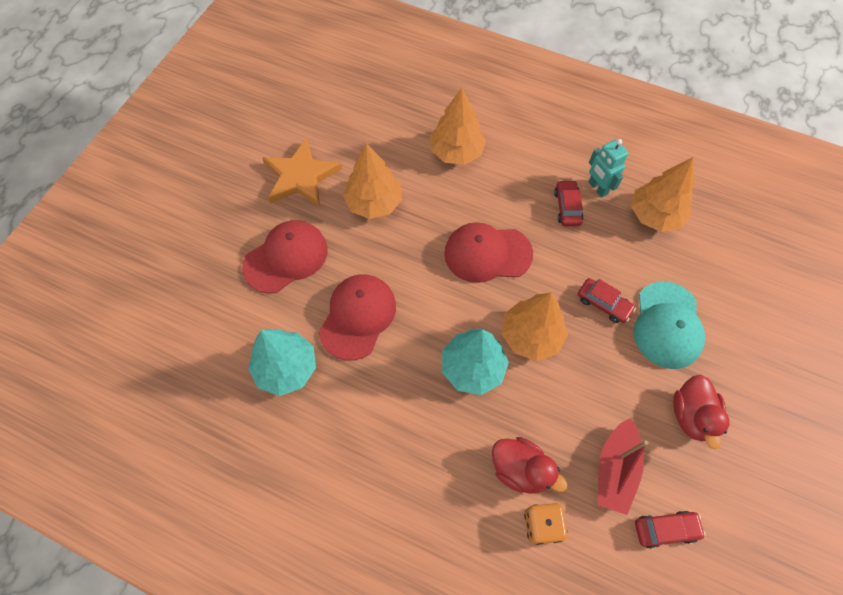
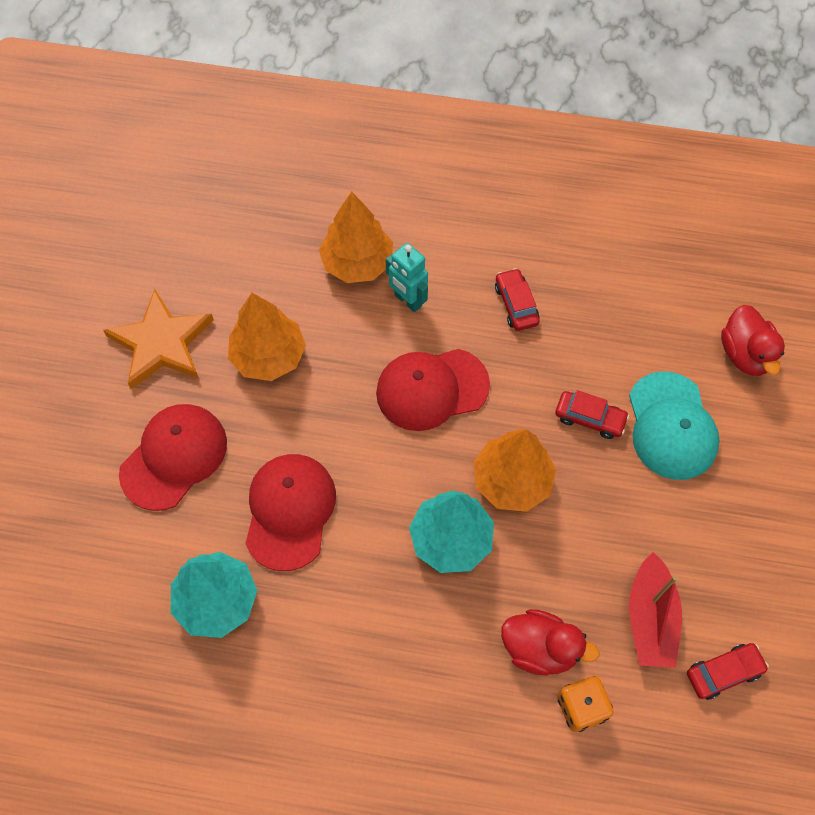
camera: 15 degrees left, 0 degrees up
(597, 188) = (547, 270): turquoise robot -> turquoise robot (407, 301)
(655, 215) = (625, 290): orange tree -> none
(691, 415) = (723, 530): red duck -> red duck (745, 354)

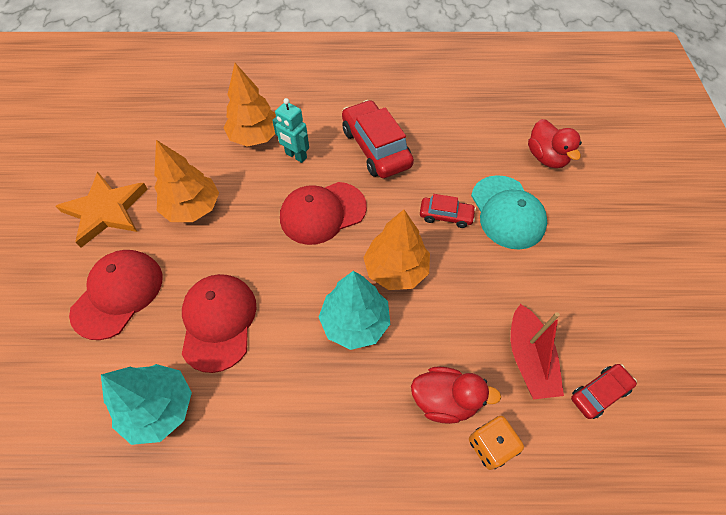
camera: 10 degrees left, 5 degrees down
(516, 304) = (376, 148): red car -> red car, size x1.89

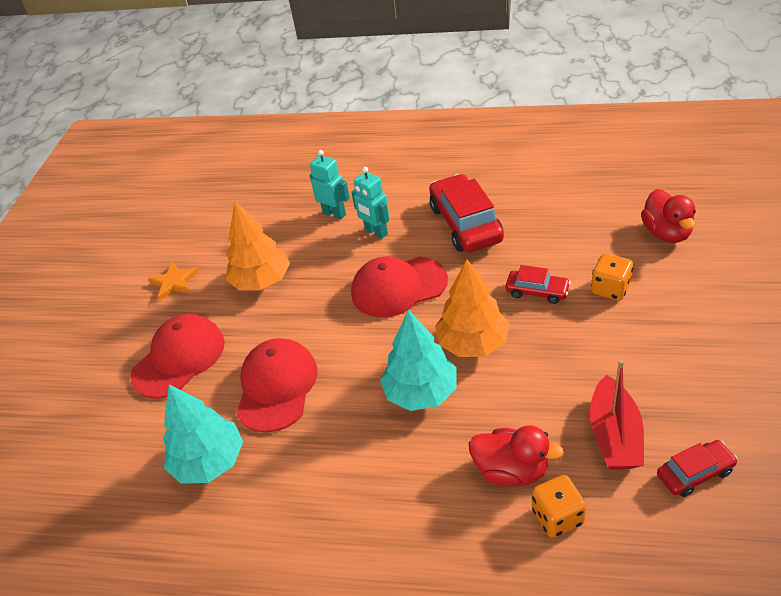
camera: 15 degrees right, 15 degrees down
(106, 210) = (174, 282): orange star -> orange star, size x0.56
(255, 136) = (334, 213): orange tree -> turquoise robot
(507, 212) = (610, 289): turquoise cap -> orange dice

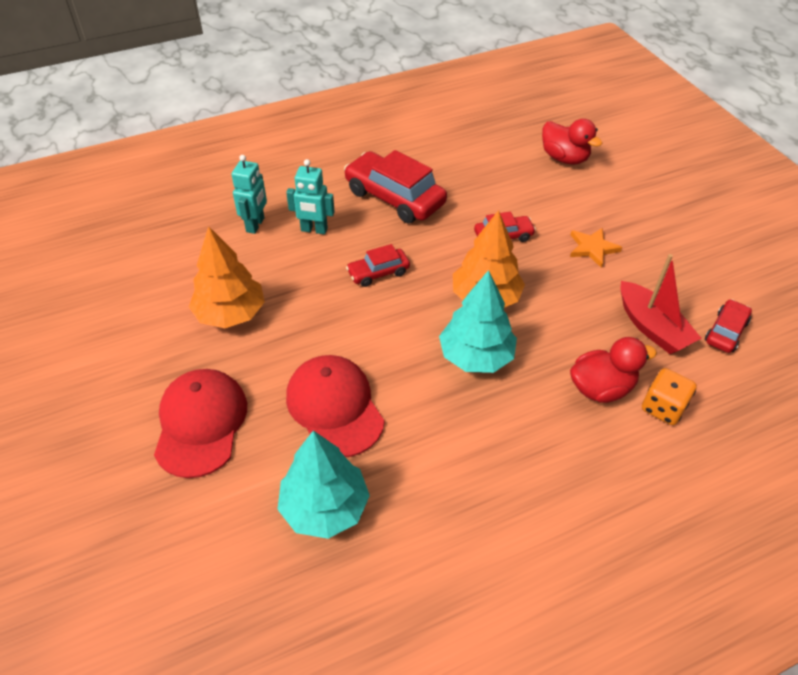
camera: 40 degrees left, 5 degrees up
(174, 282) = (126, 350): orange star -> orange star (592, 248)
(334, 213) = (255, 225): turquoise robot -> turquoise robot turned 105 degrees clockwise
(398, 287) = (378, 272): red cap -> red car
(610, 289) = (558, 215): orange dice -> none

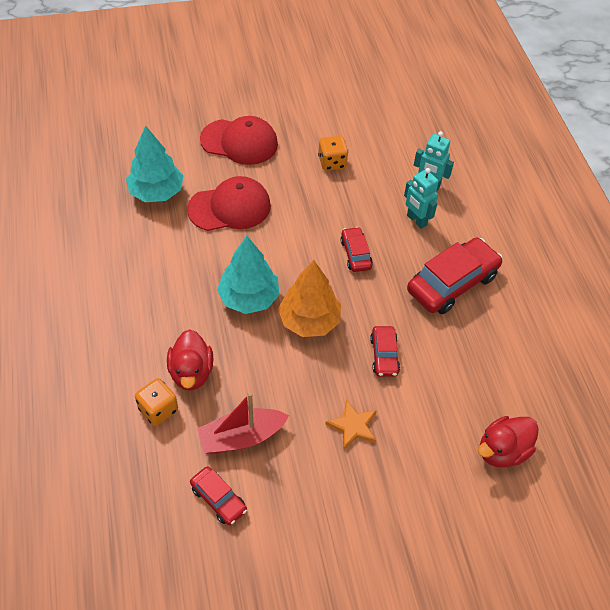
camera: 100 degrees right, 5 degrees up
(230, 314) = (332, 162): orange tree -> orange dice
(314, 230) = (416, 220): turquoise robot -> turquoise robot turned 60 degrees counterclockwise

